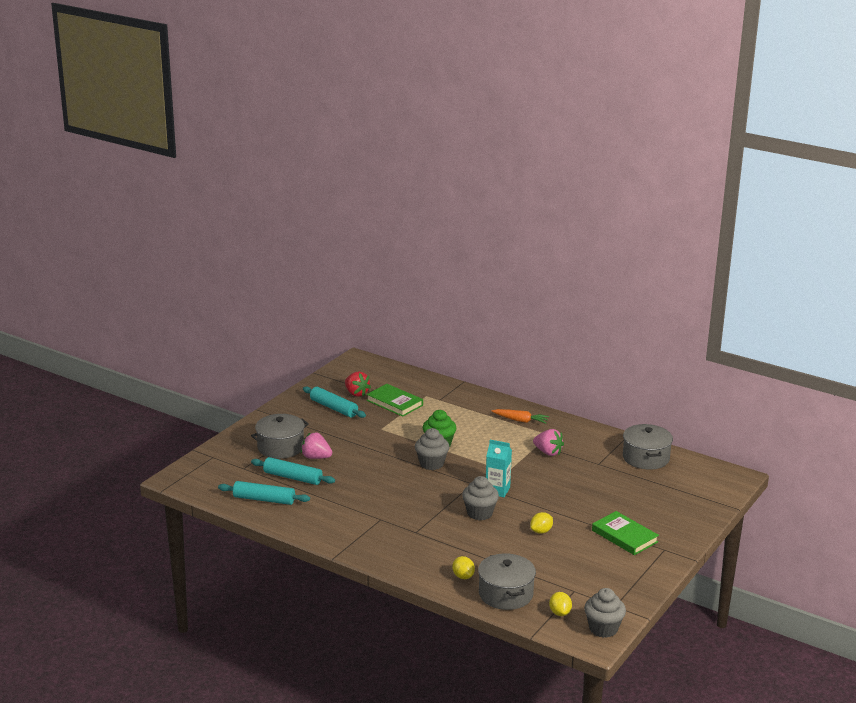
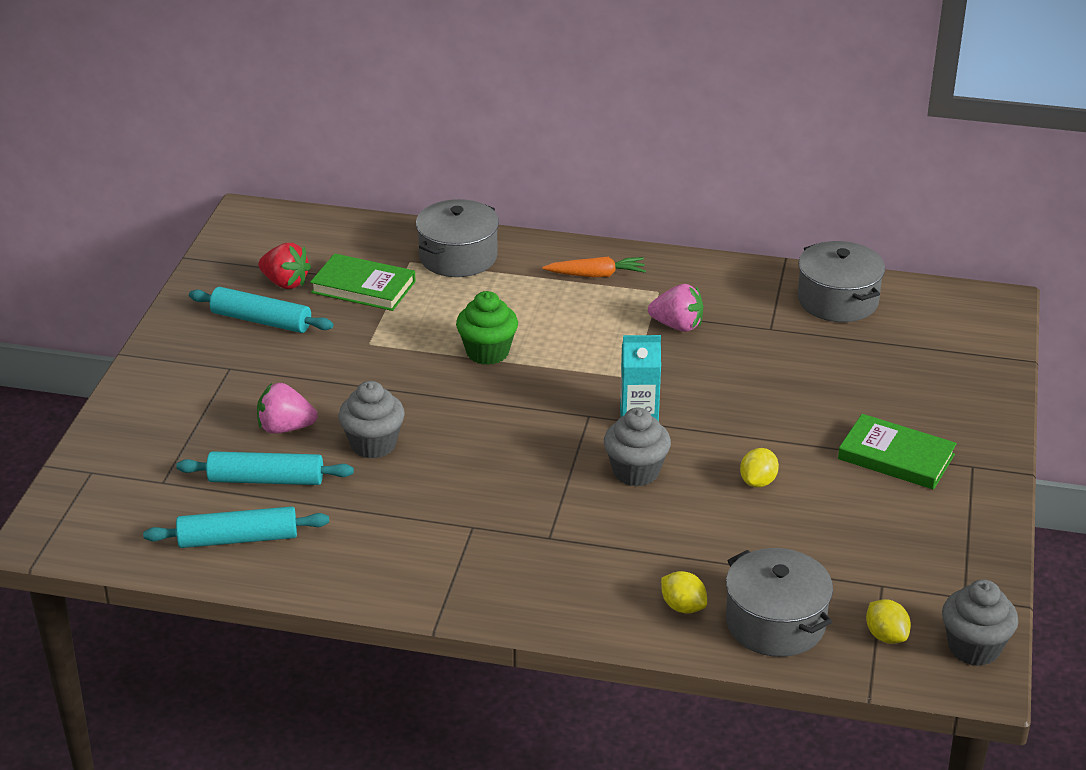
camera: 20 degrees left, 10 degrees up
(280, 447) = (208, 422): grey pot -> grey pot (458, 257)
(431, 464) = (497, 393): grey cupcake -> grey cupcake (373, 444)

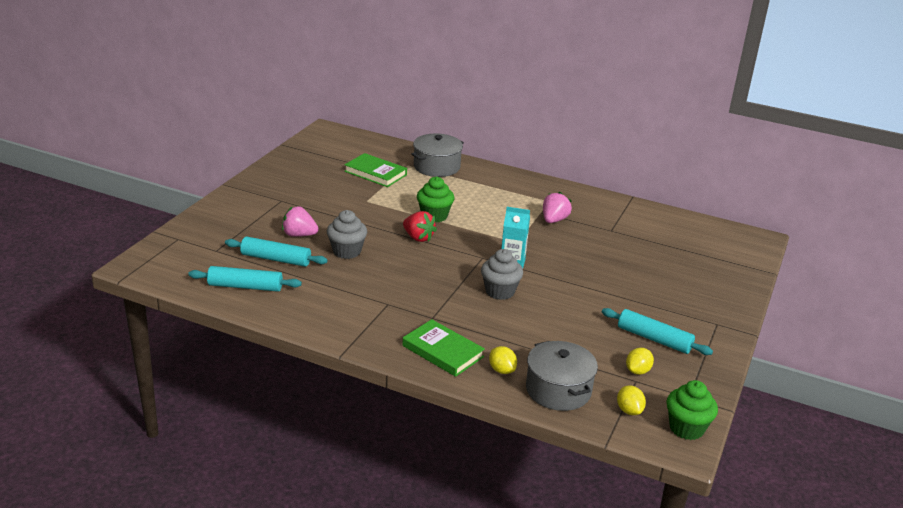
camera: 10 degrees right, 5 degrees down
(261, 320) = (310, 180): turquoise rolling pin -> turquoise rolling pin (654, 339)
(285, 283) = (332, 164): red strawberry -> red strawberry (418, 238)
(596, 275) = (514, 187): orange carrot -> none
(677, 326) = (554, 220): pink strawberry -> pink strawberry turned 90 degrees counterclockwise
(758, 482) = (575, 309): yellow lemon -> yellow lemon (637, 371)
(837, 300) = (658, 222): grey pot -> none
(896, 457) = (668, 310): green book -> green book (443, 351)
(974, 648) = (686, 428): grey cupcake -> green cupcake

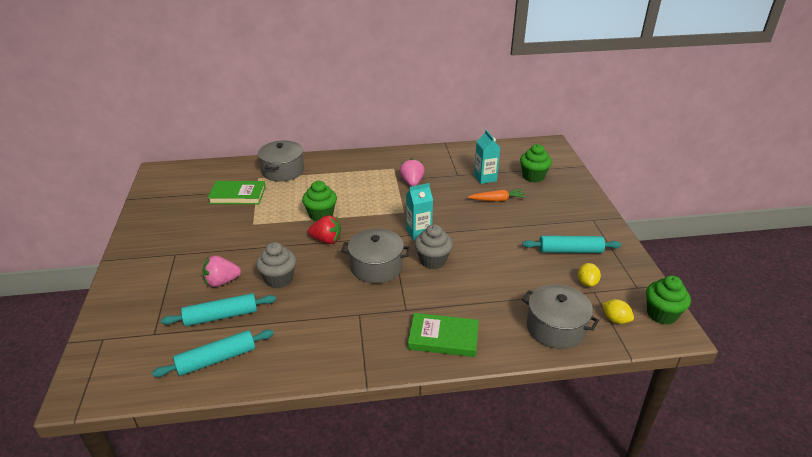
camera: 30 degrees left, 5 degrees up
(441, 275) = (376, 267): none -> grey pot
(502, 370) = (501, 332): yellow lemon -> none
(628, 267) = (497, 200): none -> orange carrot
(639, 243) = (485, 178): none -> turquoise carton
(697, 261) = (533, 176): none -> green cupcake

